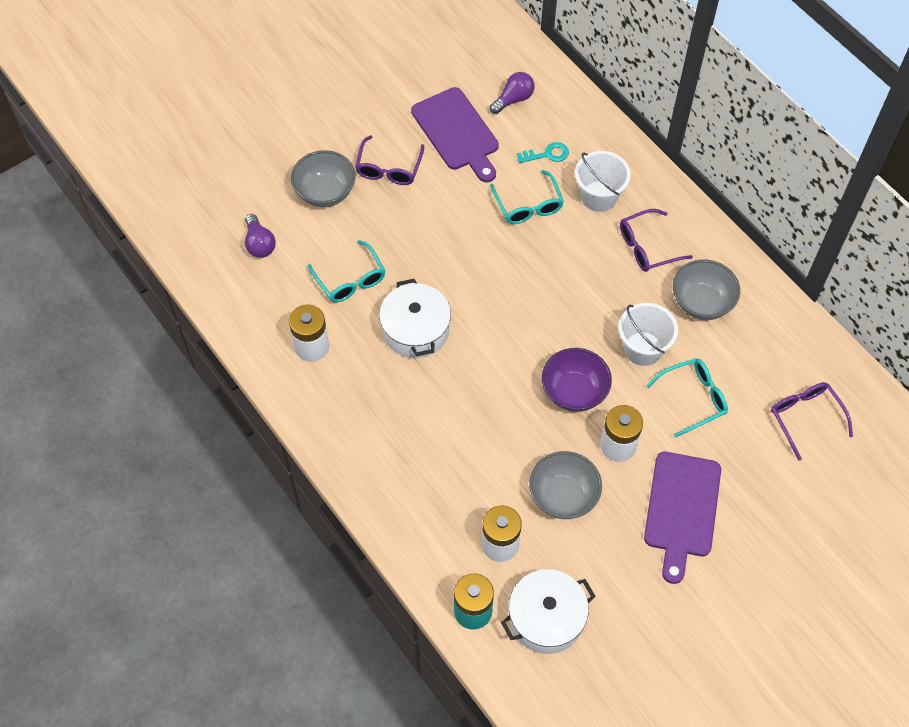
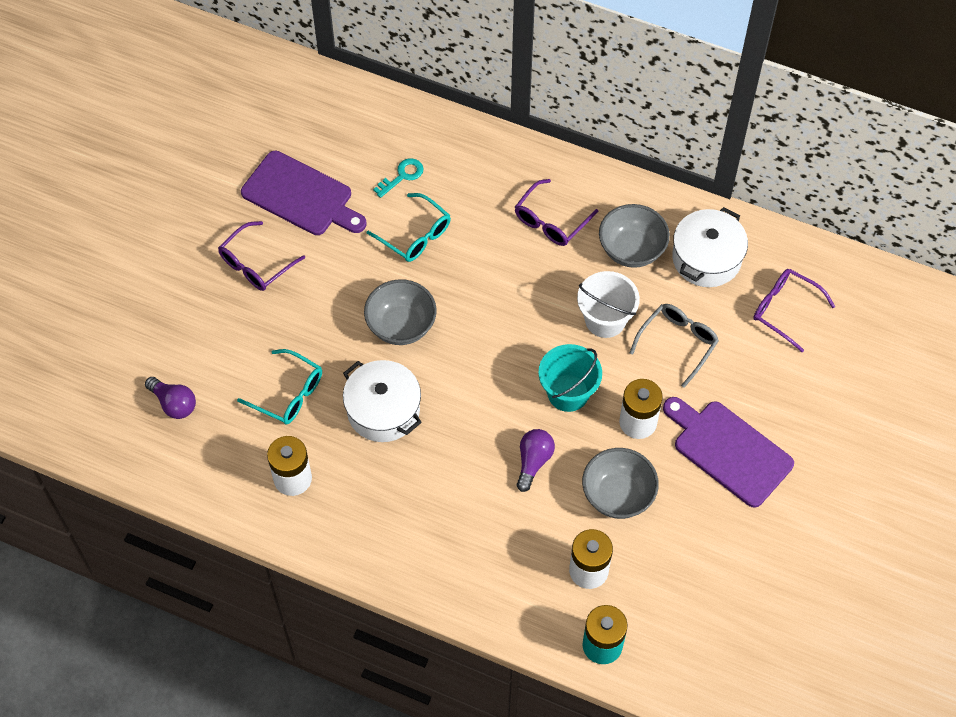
camera: 30 degrees left, 0 degrees up
(325, 192) = (207, 319): grey bowl -> grey bowl (401, 326)
(389, 168) = (256, 264): purple glasses -> purple glasses turned 60 degrees clockwise
(513, 99) = (336, 136): purple light bulb -> purple light bulb (533, 461)
(546, 618) = (671, 614): white pot -> white pot (706, 258)
(574, 392) = (568, 393): purple bowl -> turquoise bucket
(599, 196) = (476, 194): white bucket -> none
(681, 509) = (729, 450): purple cutting board -> purple cutting board turned 150 degrees clockwise
(693, 398) = (678, 343): turquoise glasses -> grey glasses

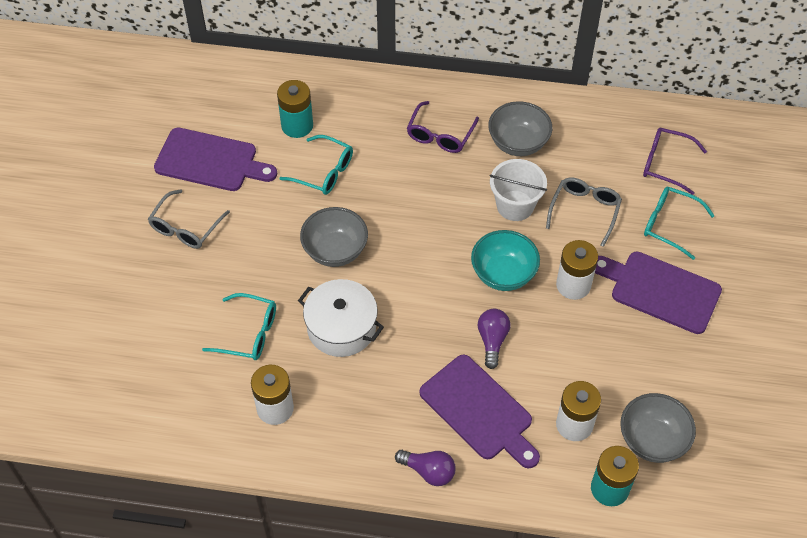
camera: 15 degrees left, 5 degrees down
(174, 403) = (142, 367): purple light bulb -> purple light bulb (428, 471)
(256, 264) = (186, 227): purple glasses -> grey glasses
(402, 176) = (297, 125): turquoise key -> turquoise battery
(496, 532) = (479, 411): none -> purple cutting board
(568, 393) = (503, 274): turquoise bucket -> turquoise bowl
(618, 495) = (577, 352): grey bowl -> grey bowl (652, 440)
(706, 258) = (584, 136): white pot -> none
(764, 380) = (670, 224): none -> turquoise glasses

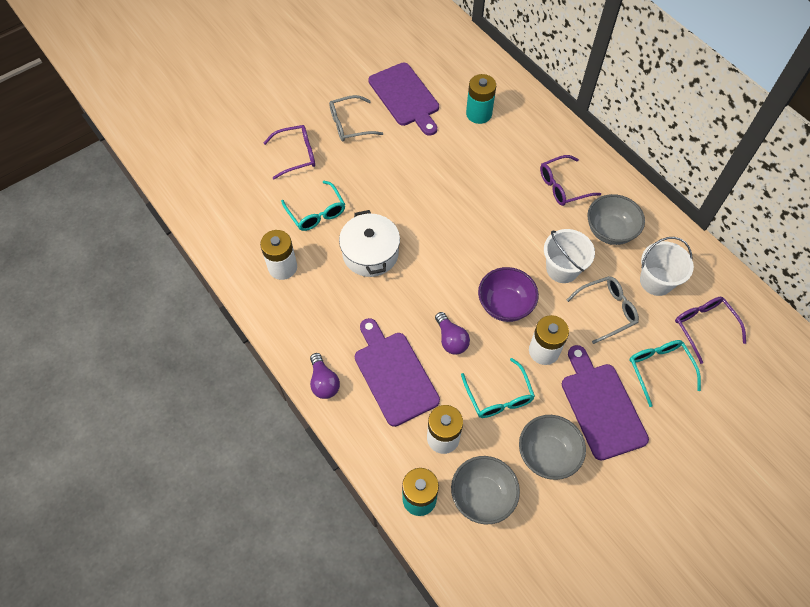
camera: 45 degrees right, 5 degrees up
(166, 297) = (296, 155): none -> purple glasses
(324, 172) = (464, 153): turquoise glasses -> turquoise glasses (499, 396)
(335, 251) = (417, 205): grey bowl -> grey bowl (547, 454)
(479, 411) = (394, 374): purple cutting board -> purple cutting board turned 150 degrees clockwise
(492, 340) = (451, 339): purple light bulb -> purple light bulb turned 105 degrees clockwise
(503, 274) = (505, 305): turquoise bowl -> purple bowl
(595, 156) = (656, 281): none -> white bucket

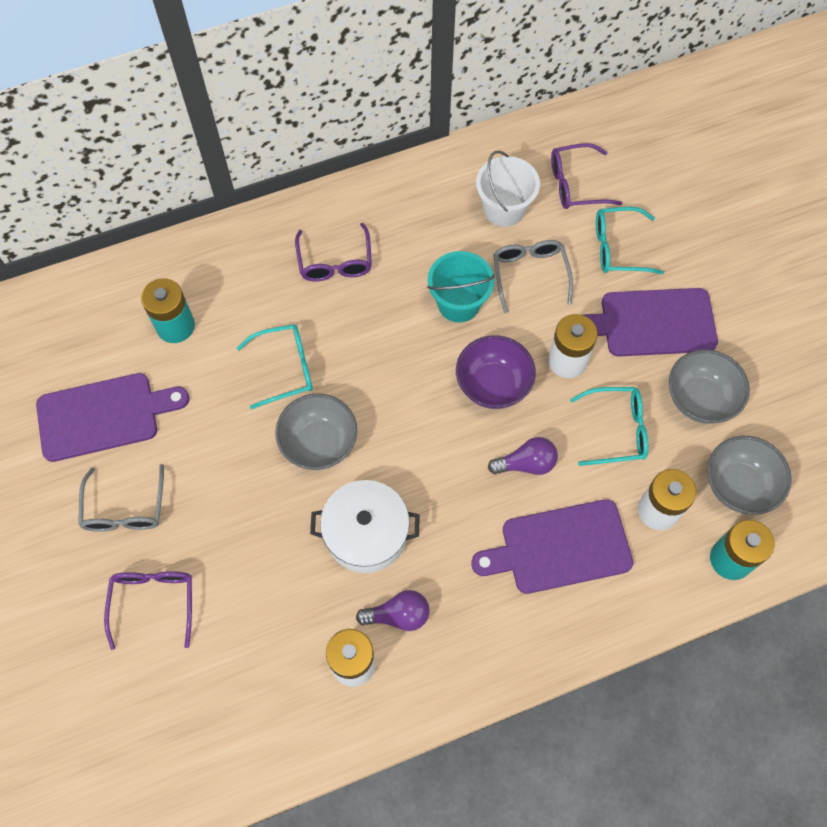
camera: 75 degrees left, 5 degrees up
(316, 212) = (272, 594): turquoise glasses -> turquoise glasses (285, 368)
(324, 382) = (551, 642): purple light bulb -> purple light bulb (398, 615)
(562, 269) = (458, 303): white bucket -> turquoise bucket
(610, 231) = (420, 232): grey bowl -> grey bowl (319, 443)

